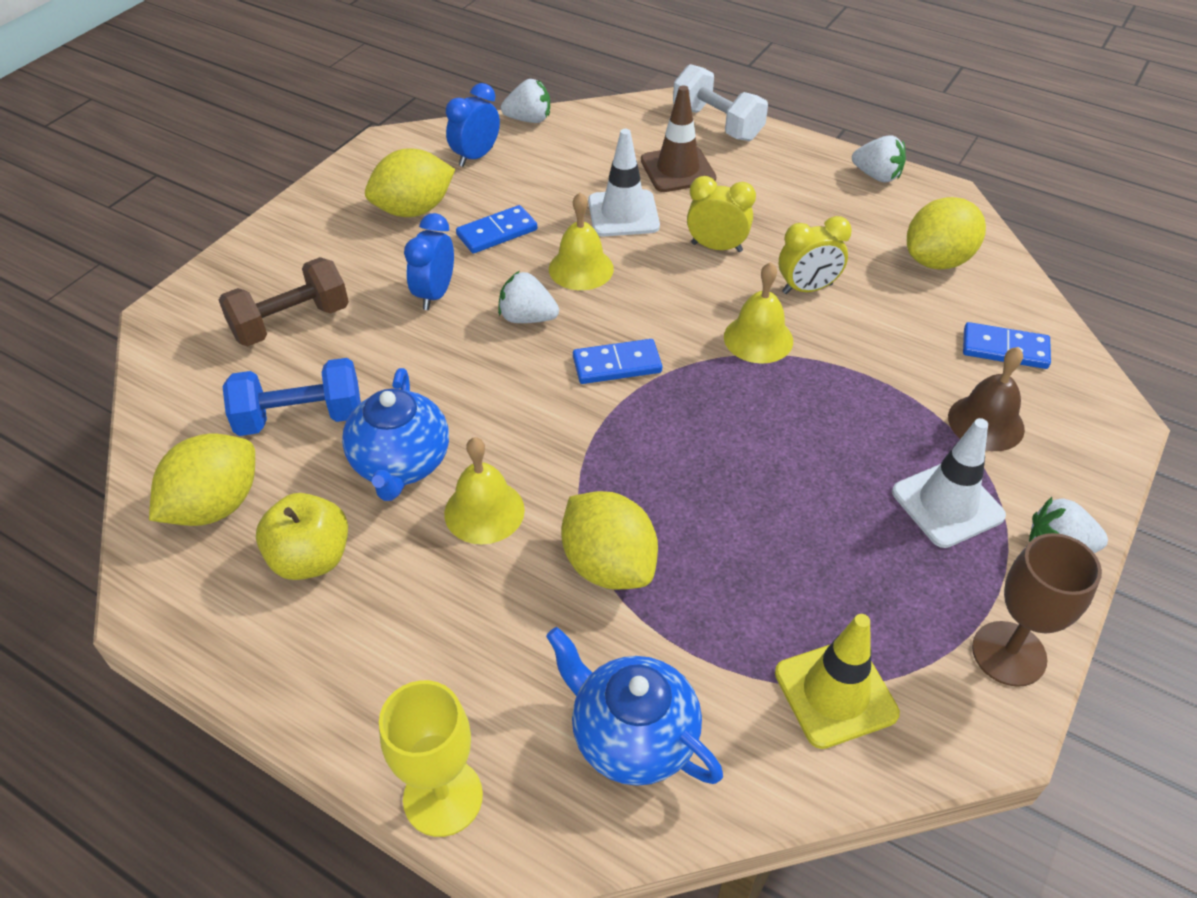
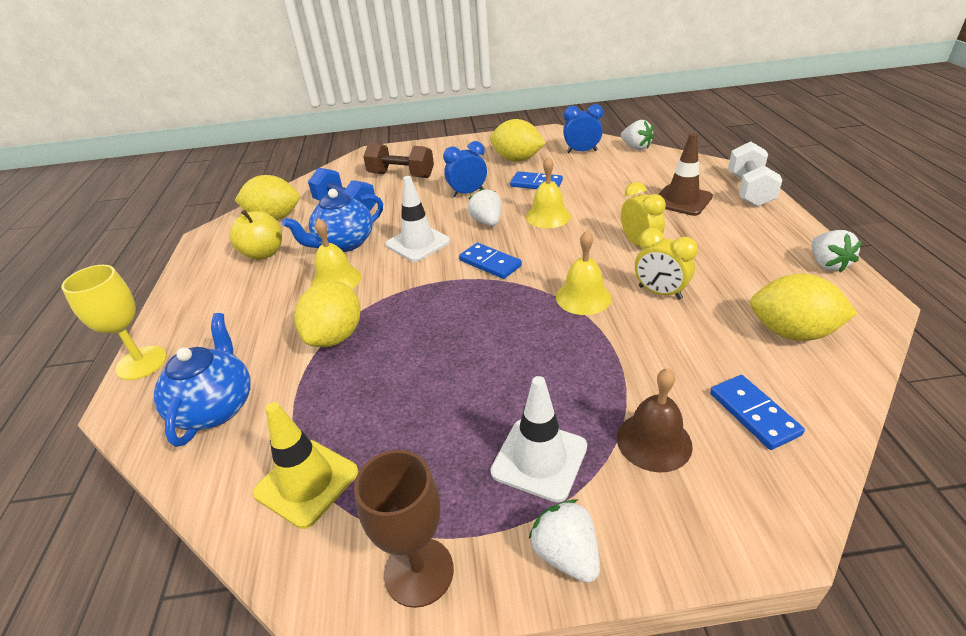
camera: 55 degrees right, 10 degrees down
(623, 214) = (613, 205): white traffic cone -> white traffic cone (418, 243)

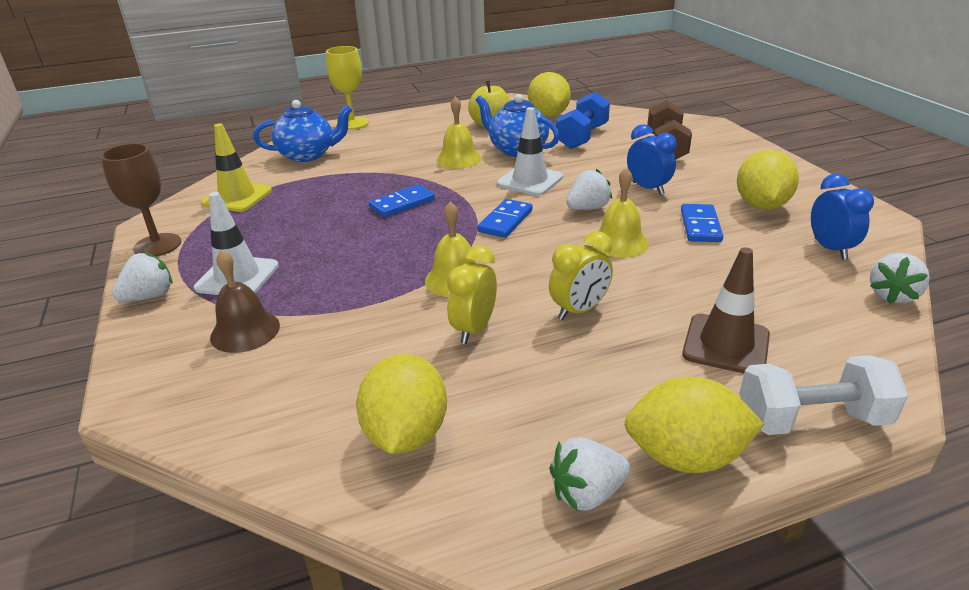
camera: 75 degrees right, 5 degrees down
(335, 336) = (383, 174): yellow lemon -> yellow lemon (685, 457)
(754, 413) = (270, 393): blue domino -> blue domino (402, 203)

